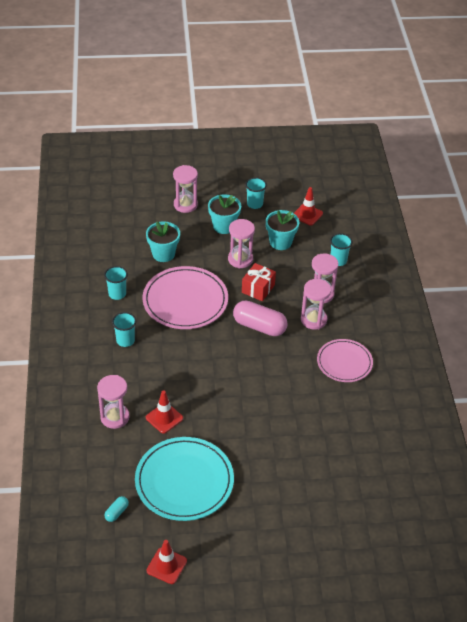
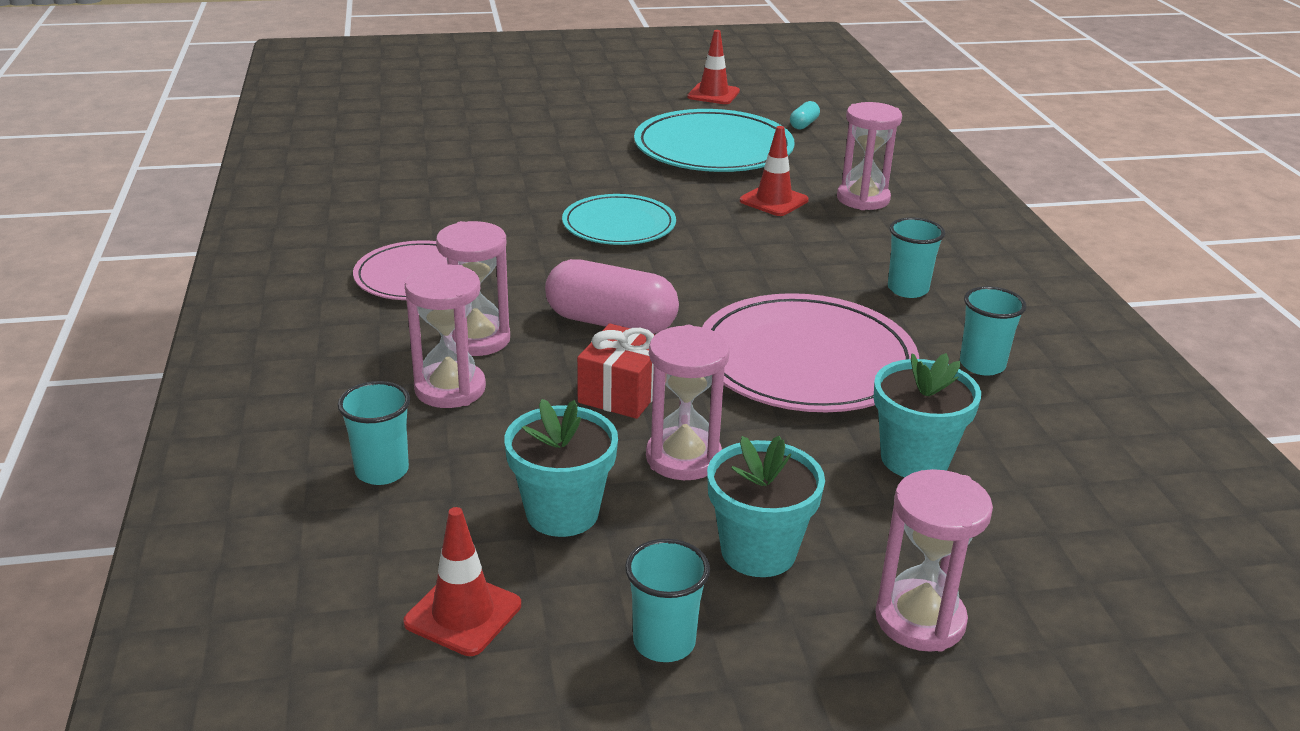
camera: 175 degrees right, 15 degrees down
(250, 399) = (619, 225): none -> turquoise plate

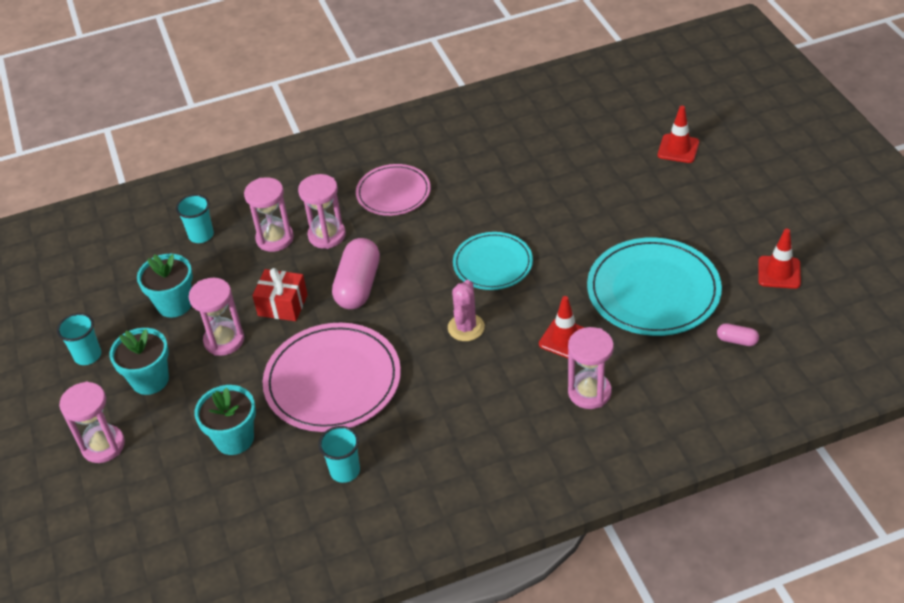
camera: 85 degrees right, 15 degrees up
(463, 614) = (104, 288): red traffic cone -> red traffic cone (678, 149)
(732, 254) = (466, 327): none -> pink cactus
(804, 124) = (737, 340): turquoise capsule -> pink capsule
(907, 289) = (441, 427): turquoise cup -> none

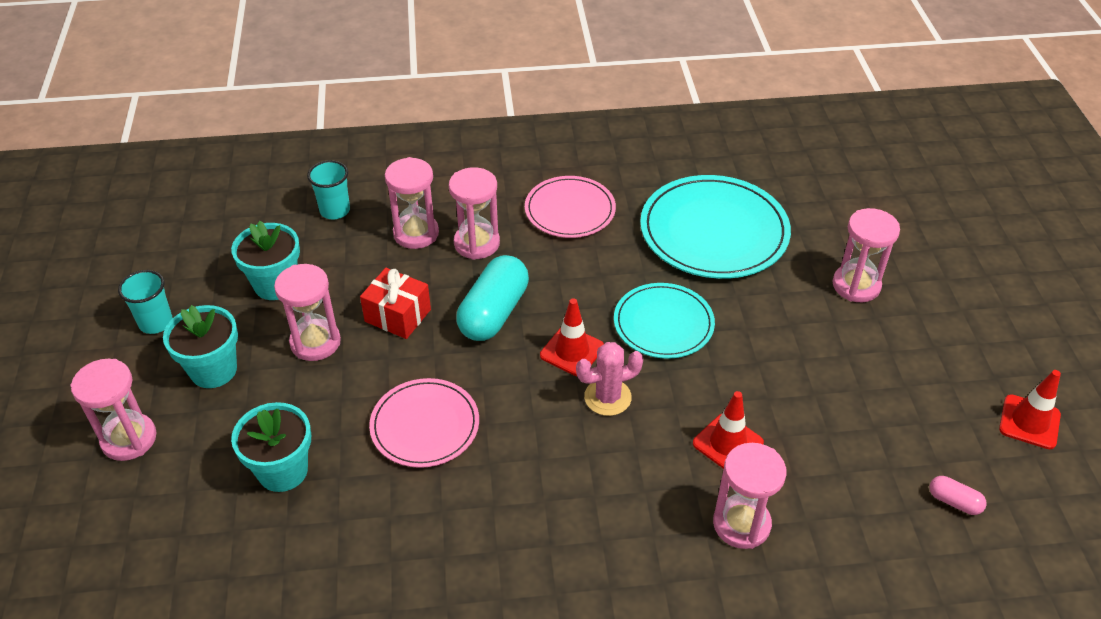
camera: 10 degrees right, 0 degrees up
(333, 380) = (425, 425): pink plate -> pink plate, size x0.62
(345, 471) = (401, 550): turquoise cup -> none
(358, 286) = (493, 313): pink capsule -> turquoise capsule
(466, 327) = (607, 397): pink cactus -> pink cactus turned 45 degrees clockwise
(632, 201) = (856, 285): none -> pink hourglass
(653, 290) = (857, 406): turquoise plate -> turquoise plate (714, 231)
(678, 149) = (929, 233): red traffic cone -> red traffic cone (572, 351)

